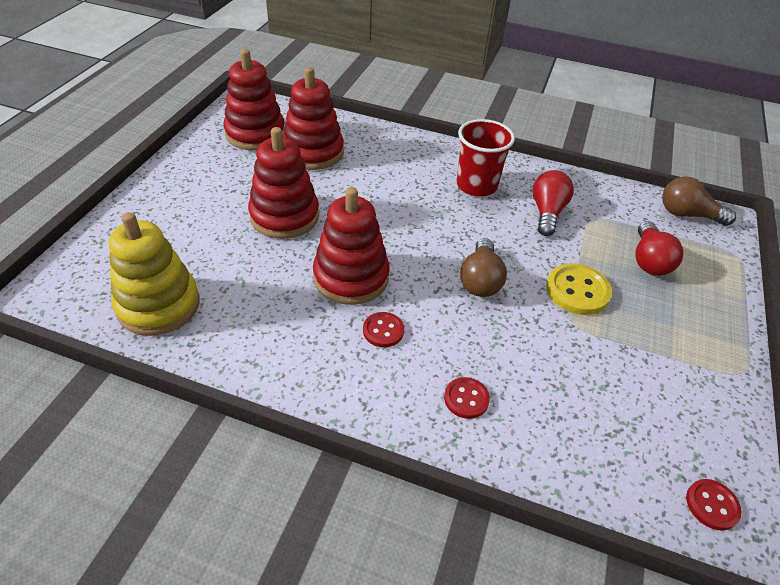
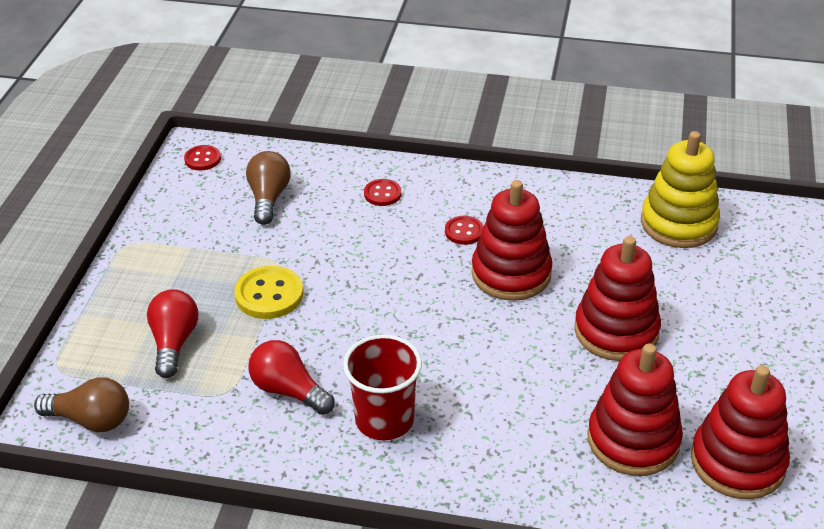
camera: 175 degrees right, 5 degrees down
(480, 280) = (374, 290): brown light bulb -> brown light bulb (268, 198)
(547, 212) = (288, 390): red light bulb -> red light bulb turned 120 degrees clockwise

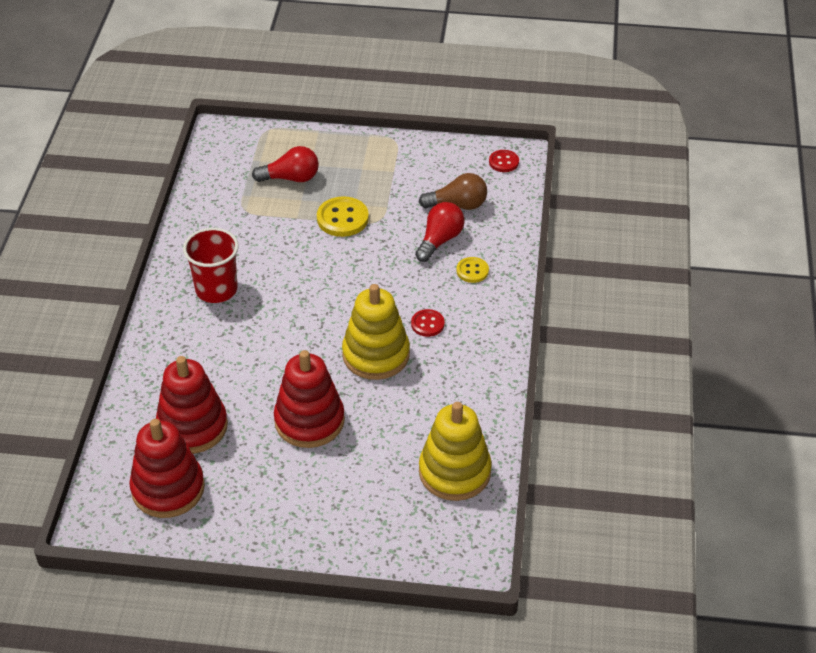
camera: 85 degrees right, 5 degrees up
(91, 420) = (220, 153): brown light bulb -> none
(288, 390) = (245, 239): red light bulb -> red light bulb (440, 240)
(382, 194) = (472, 271): red button -> yellow button
(511, 274) = (376, 355): red stacking toy -> yellow stacking toy

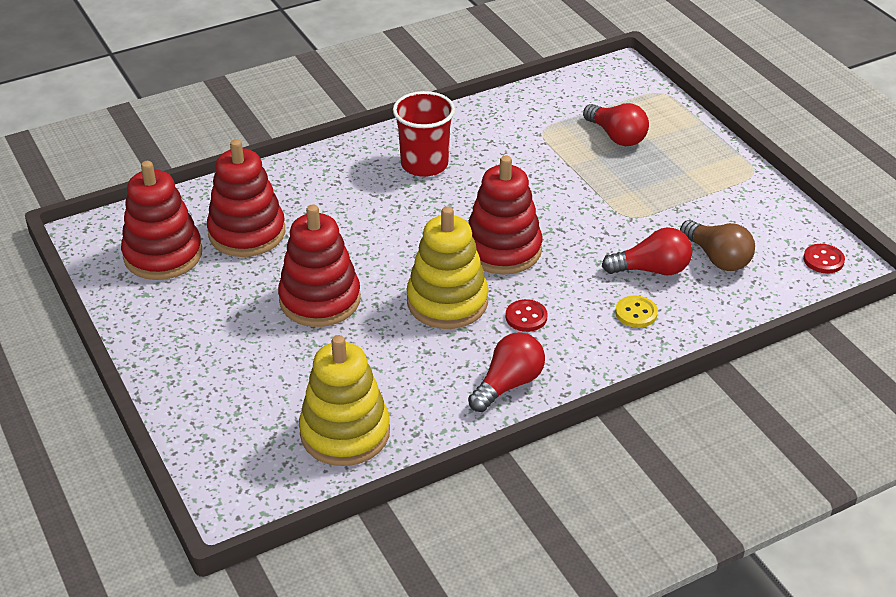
camera: 55 degrees right, 5 degrees down
(342, 218) = (603, 193): yellow button -> none
(350, 299) = (502, 249): none -> red stacking toy
(481, 367) = (508, 384): none -> red light bulb

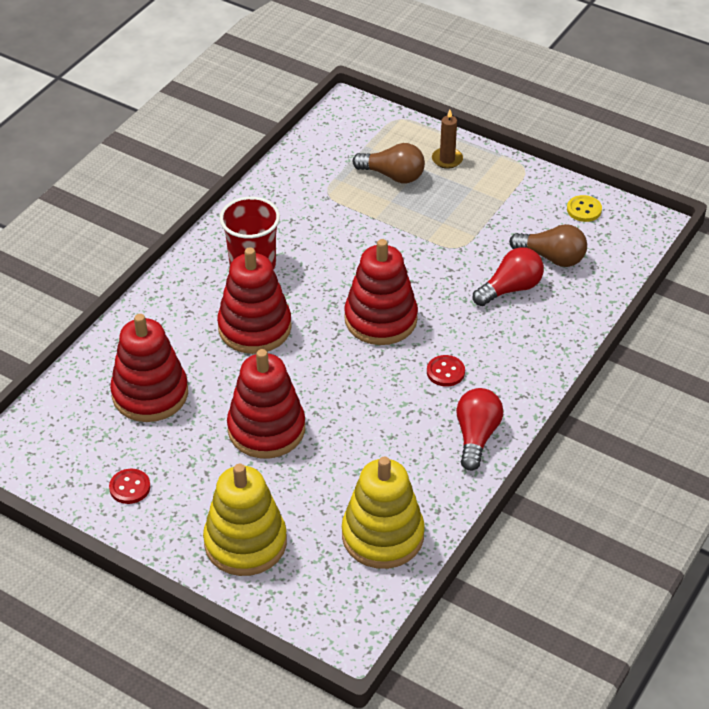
camera: 30 degrees left, 5 degrees up
(163, 255) = (92, 446): red stacking toy -> red stacking toy (254, 327)
(447, 302) = (373, 385): yellow stacking toy -> yellow stacking toy (245, 543)
(616, 136) = (393, 175): red light bulb -> brown light bulb
(636, 313) = (526, 332): yellow button -> yellow button (584, 210)
(681, 140) = (447, 159): none -> brown candle
(823, 260) = (630, 227): red button -> red button (130, 487)

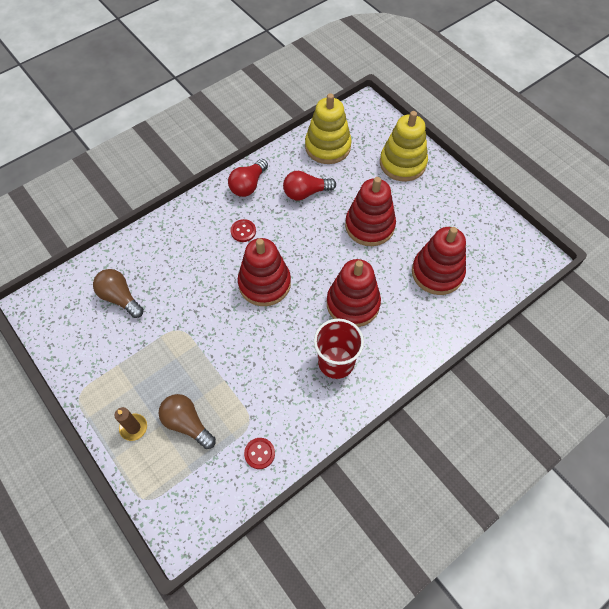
camera: 160 degrees left, 15 degrees up
(130, 487) = (461, 213): red button -> red button (259, 453)
(510, 289) = (165, 281): red light bulb -> red light bulb (305, 193)
(584, 210) = (66, 334): yellow button -> none

